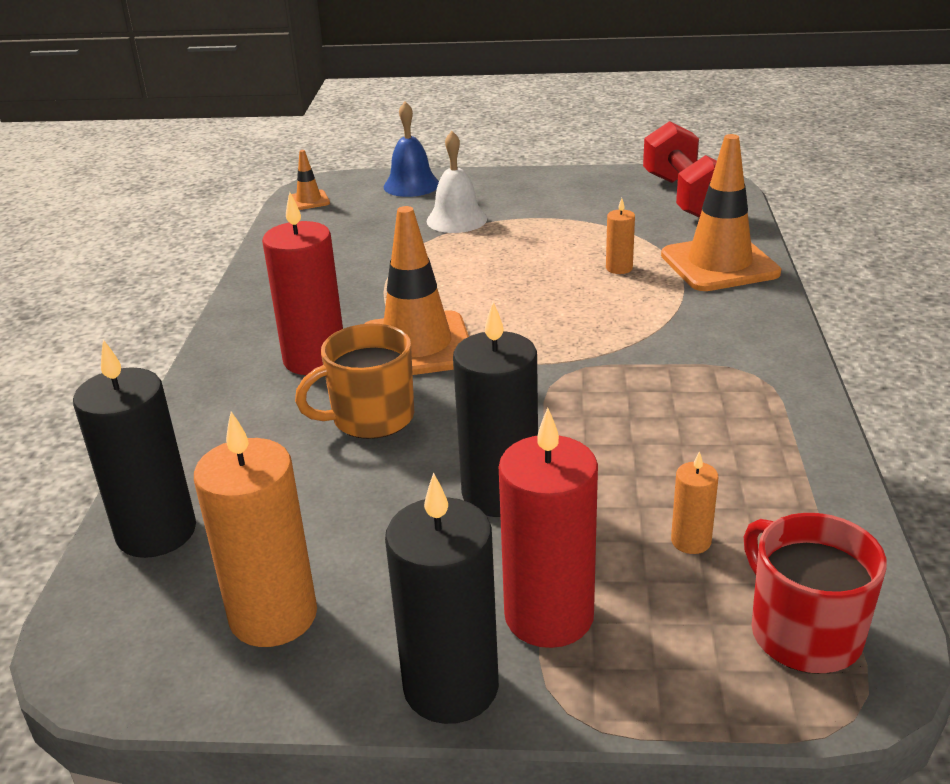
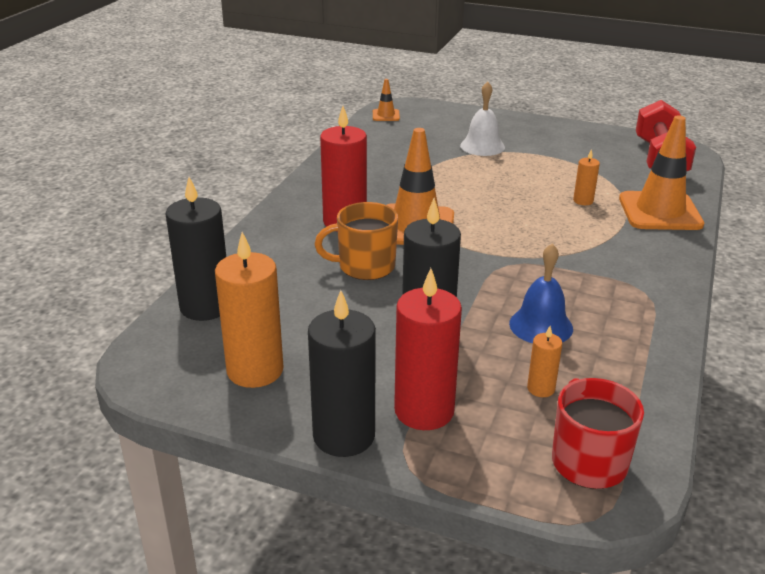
camera: 15 degrees right, 0 degrees up
(411, 185) = (461, 116): blue bell -> blue bell (541, 326)

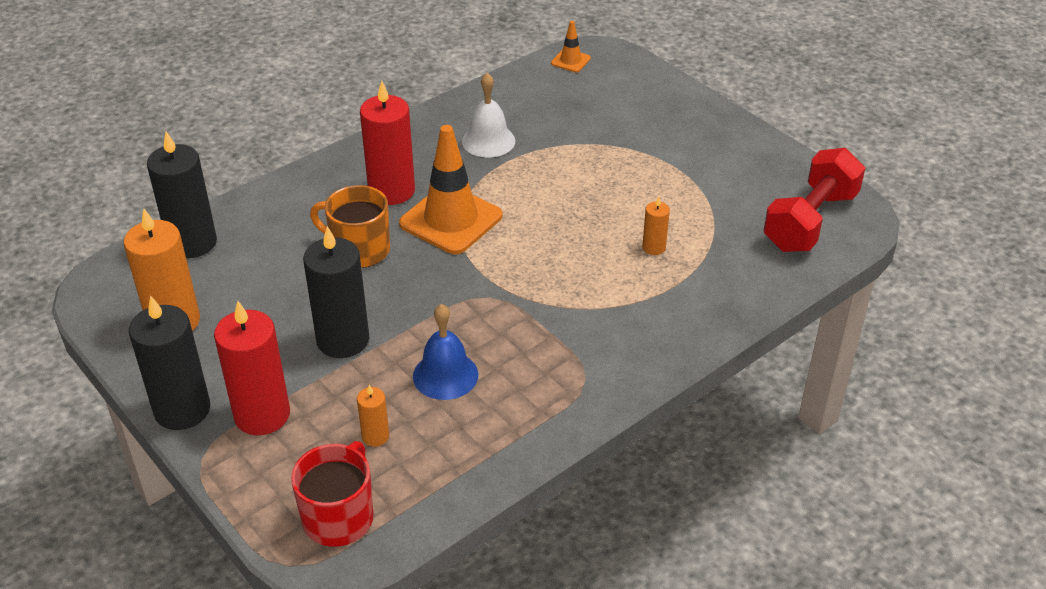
camera: 30 degrees right, 10 degrees up
(482, 146) = (628, 137): white bell -> white bell (488, 141)
(660, 211) = (721, 291): orange traffic cone -> none

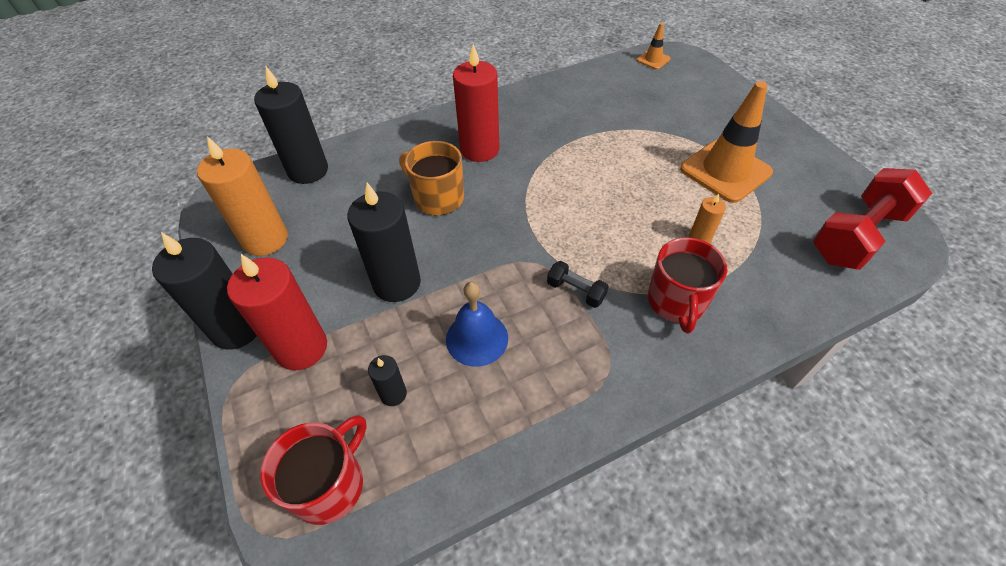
camera: 15 degrees right, 10 degrees up
(375, 436) = (393, 394): orange candle -> black candle
(451, 220) = (522, 183): orange traffic cone -> orange traffic cone (725, 171)
(488, 141) = (571, 117): white bell -> none
(536, 317) = (575, 291): none -> black dumbbell
(640, 310) = (676, 302): none -> red mug

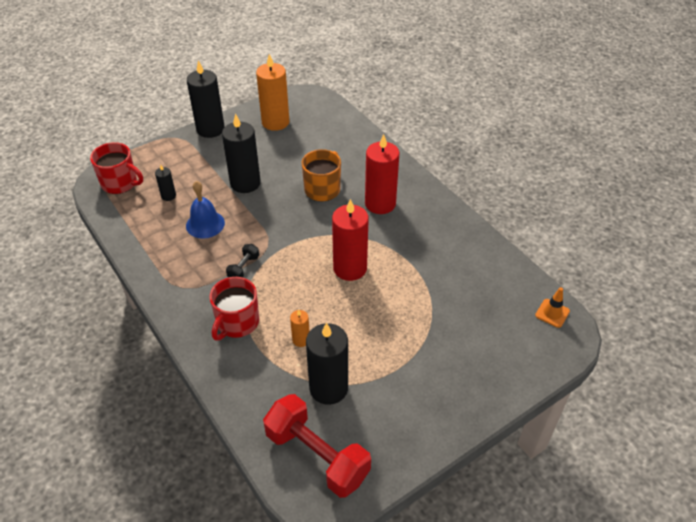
camera: 80 degrees right, 5 degrees down
(301, 348) = (198, 155): red candle -> red candle (350, 268)
(308, 170) = (339, 124): black candle -> black candle (328, 388)
(676, 302) = (237, 323): red mug -> red mug turned 60 degrees counterclockwise
(725, 171) = (386, 363): orange traffic cone -> none

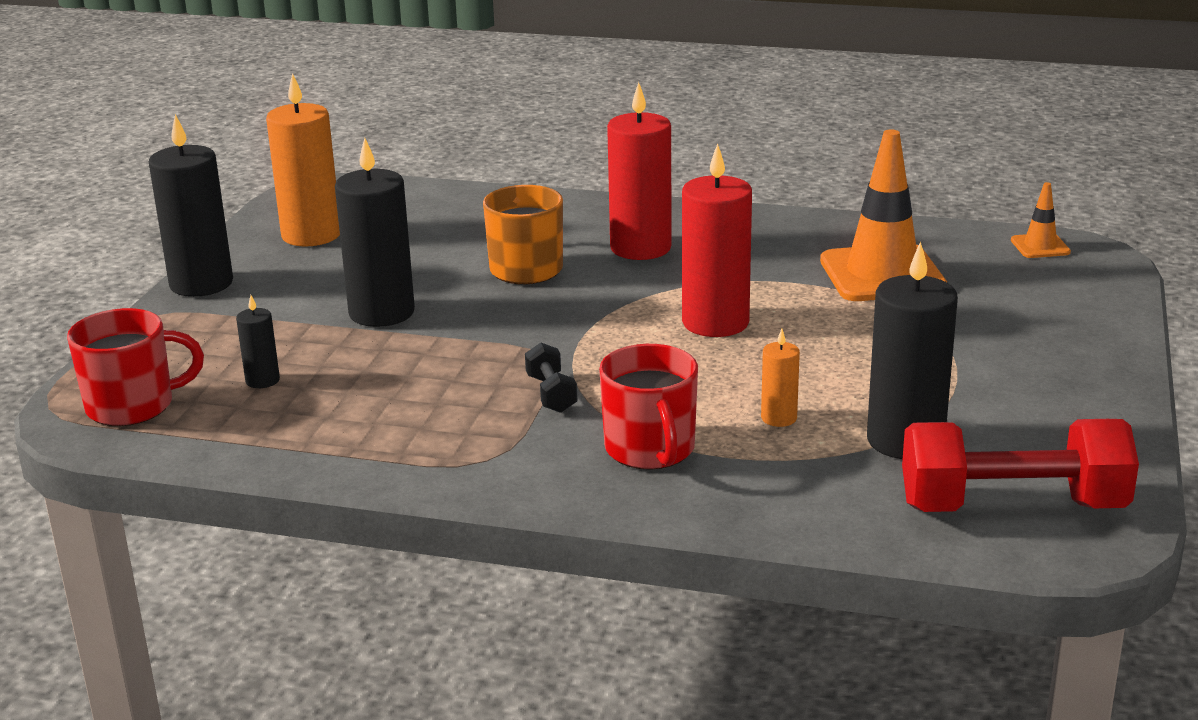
camera: 40 degrees left, 20 degrees down
(205, 224) = (394, 381): blue bell -> none
(455, 284) = (882, 274): none -> orange traffic cone

